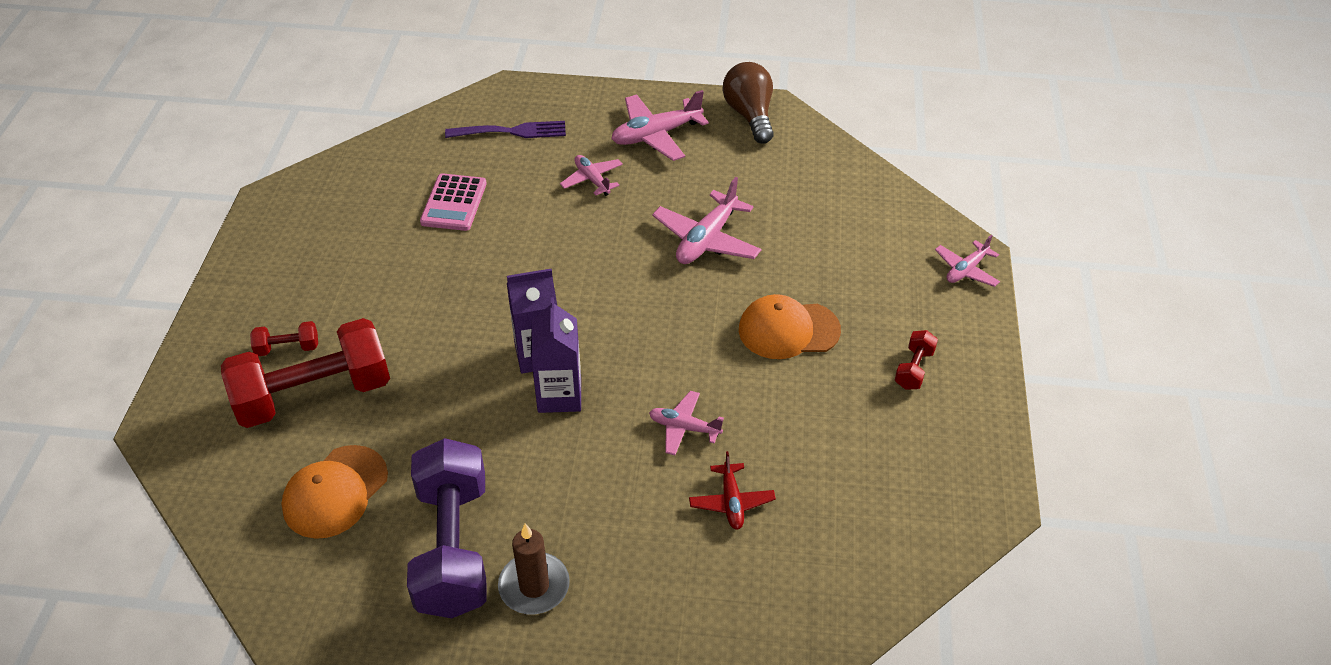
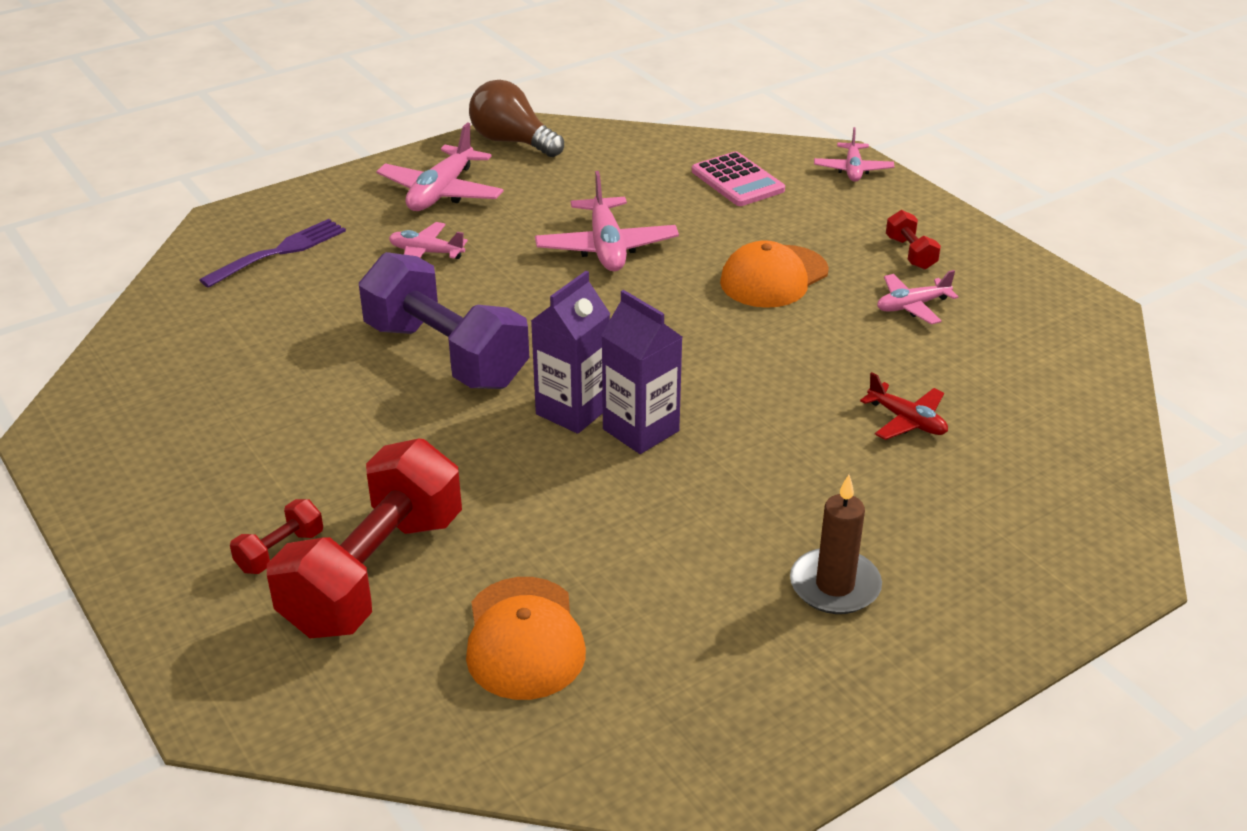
camera: 40 degrees left, 10 degrees down
(453, 548) = (715, 606): purple dumbbell -> purple dumbbell (446, 355)
(454, 203) = (299, 336): pink calculator -> pink calculator (737, 181)
(684, 428) = (789, 391): pink plane -> pink plane (912, 306)

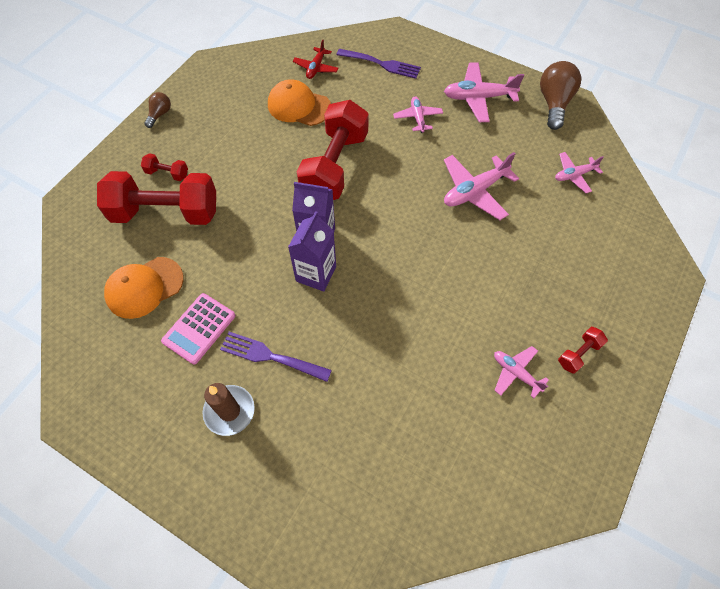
camera: 65 degrees right, 25 degrees up
(116, 529) = (160, 114): none -> brown light bulb
(446, 355) = (335, 166): purple dumbbell -> red dumbbell
(737, 181) = (595, 227): pink calculator -> pink calculator (199, 328)
(761, 516) = (271, 356): none -> purple fork
(774, 277) = (499, 285): orange cap -> orange cap (299, 106)
(853, 170) = (660, 287): pink plane -> pink plane (574, 175)
(907, 421) = (391, 405): red plane -> red plane (316, 68)

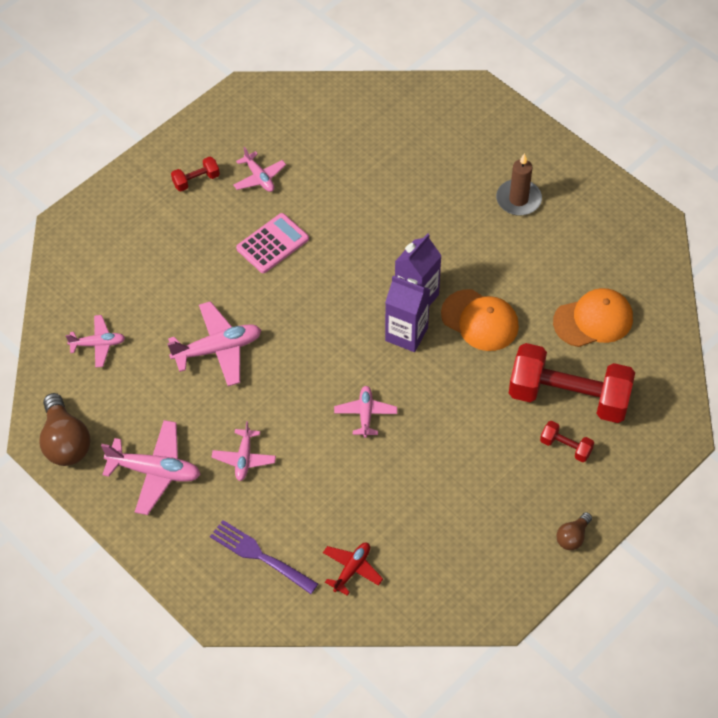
camera: 165 degrees left, 5 degrees down
(199, 328) = (540, 271): pink calculator -> pink calculator (272, 244)
(271, 356) = (475, 234): purple fork -> none
(299, 106) = (389, 510): orange cap -> orange cap (480, 320)
(335, 166) = (365, 414): red dumbbell -> pink plane
(554, 103) = (65, 442): brown light bulb -> brown light bulb turned 45 degrees counterclockwise

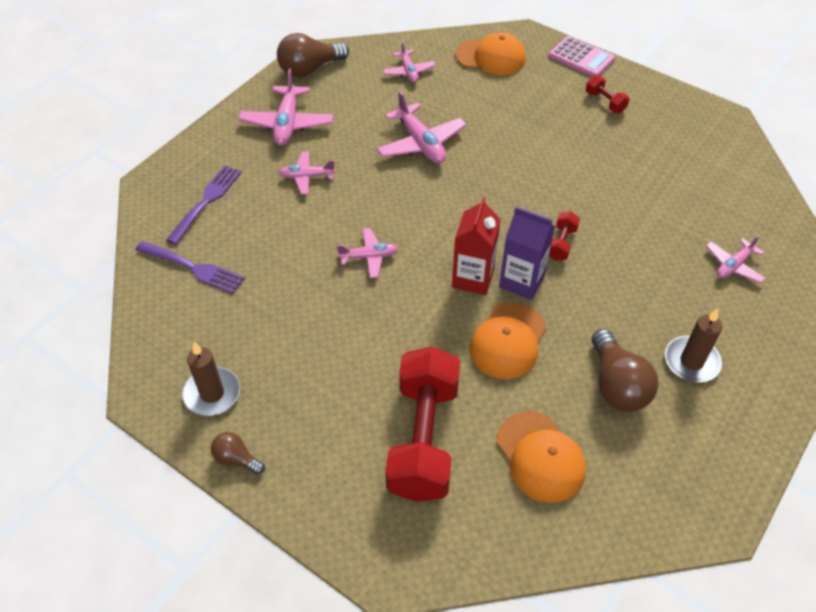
camera: 80 degrees right, 5 degrees down
(96, 263) = (491, 57): none -> orange cap
(259, 177) = (627, 143): pink plane -> pink plane (733, 265)
(272, 244) = (551, 163): pink calculator -> pink calculator (581, 58)
(352, 569) = (193, 268): red plane -> purple fork
(406, 334) = (473, 278): purple carton -> red carton
(504, 555) = (212, 393): none -> brown candle
(534, 254) = (617, 385): none -> brown light bulb
(565, 447) = (355, 441): red dumbbell -> red dumbbell (561, 243)

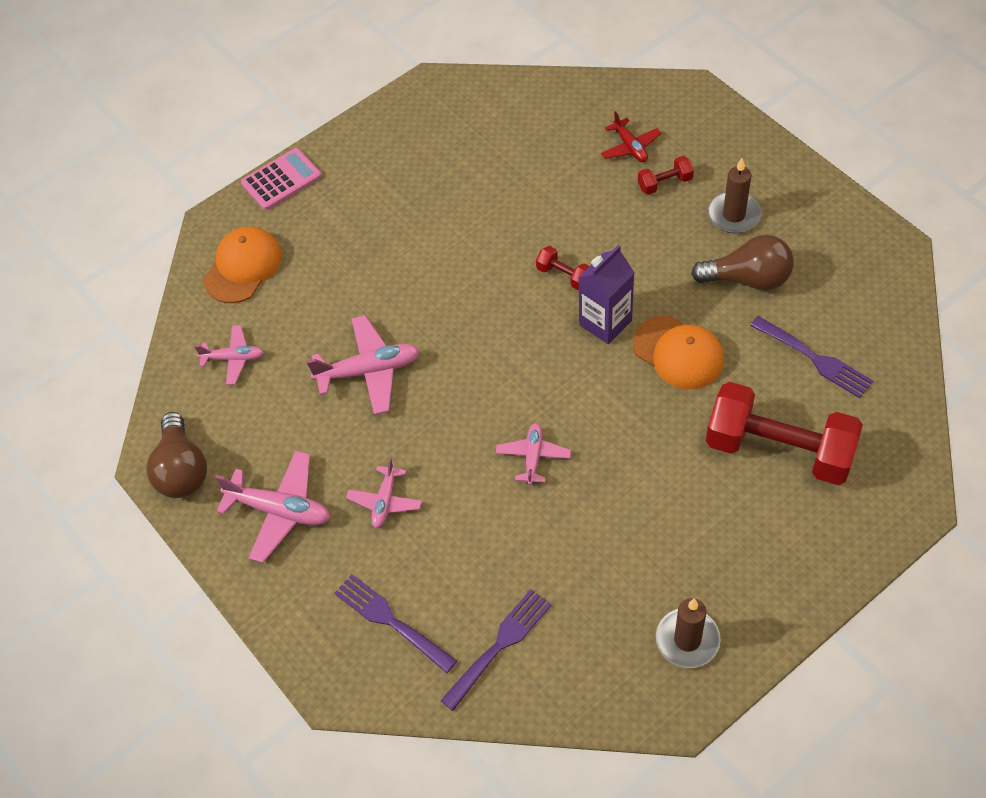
camera: 70 degrees left, 5 degrees up
(236, 459) = (774, 623): brown light bulb -> none
(473, 278) = (590, 364): red carton -> none
(540, 457) = (814, 359): orange cap -> purple fork
(605, 102) = (366, 179): red dumbbell -> red dumbbell (665, 183)
(733, 265) = (630, 147): pink plane -> red plane

